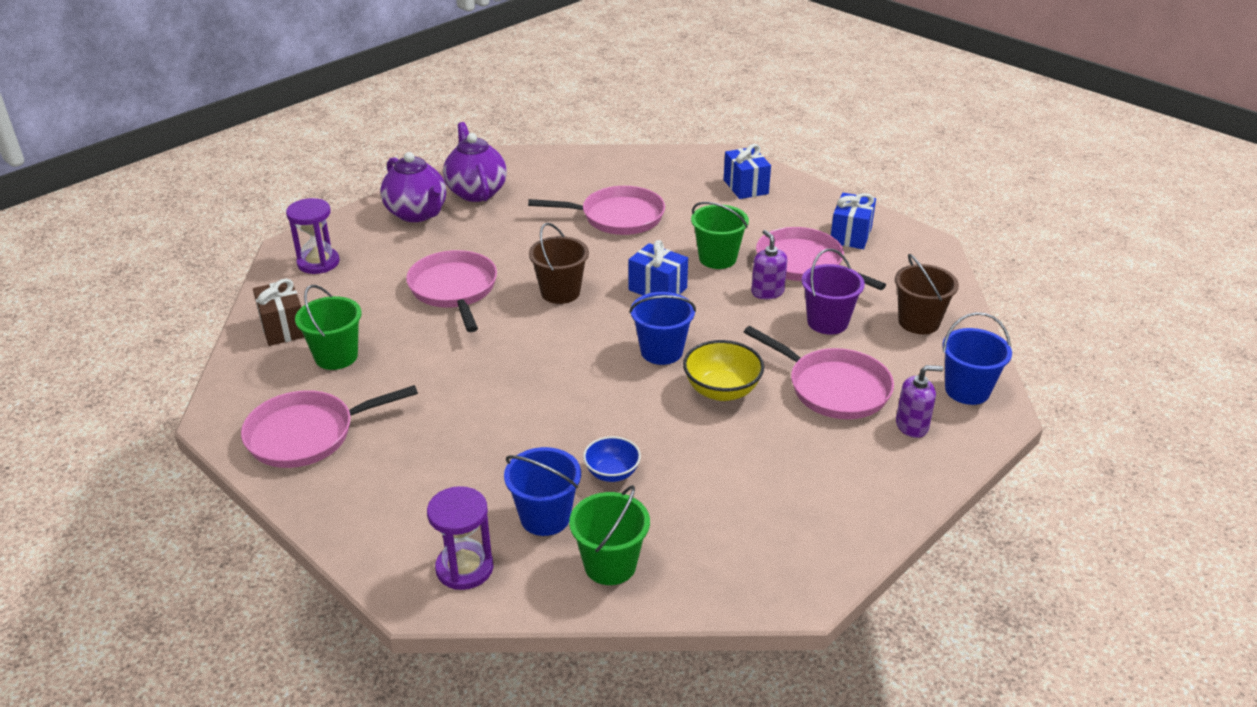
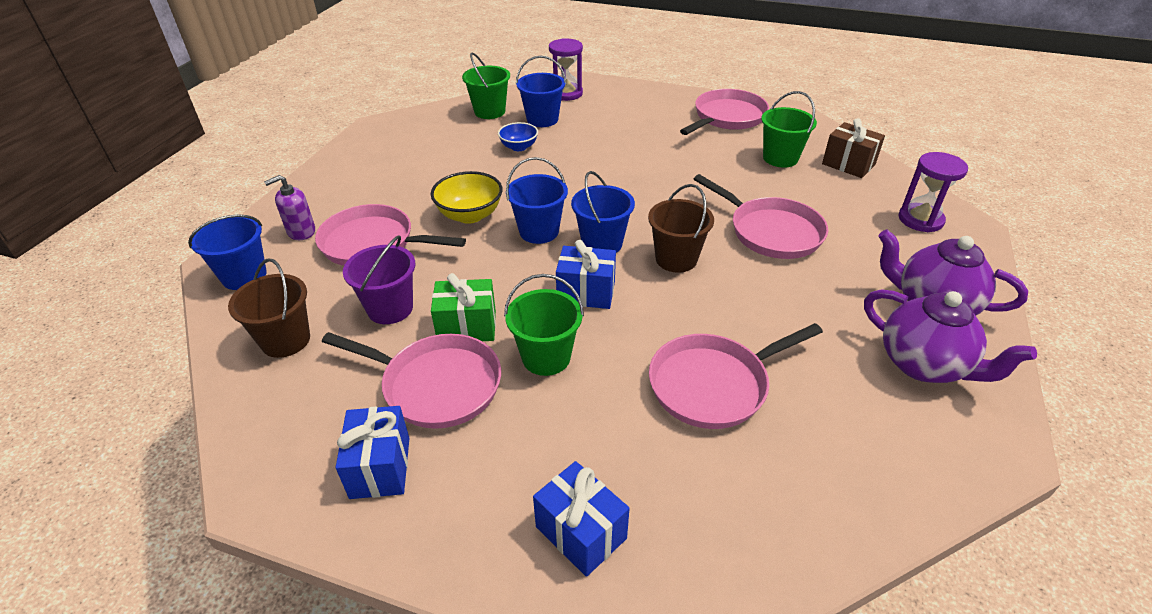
camera: 155 degrees right, 5 degrees up
(611, 323) = (602, 243): none -> blue bucket
(767, 292) = (467, 327): purple soap dispenser -> green gift

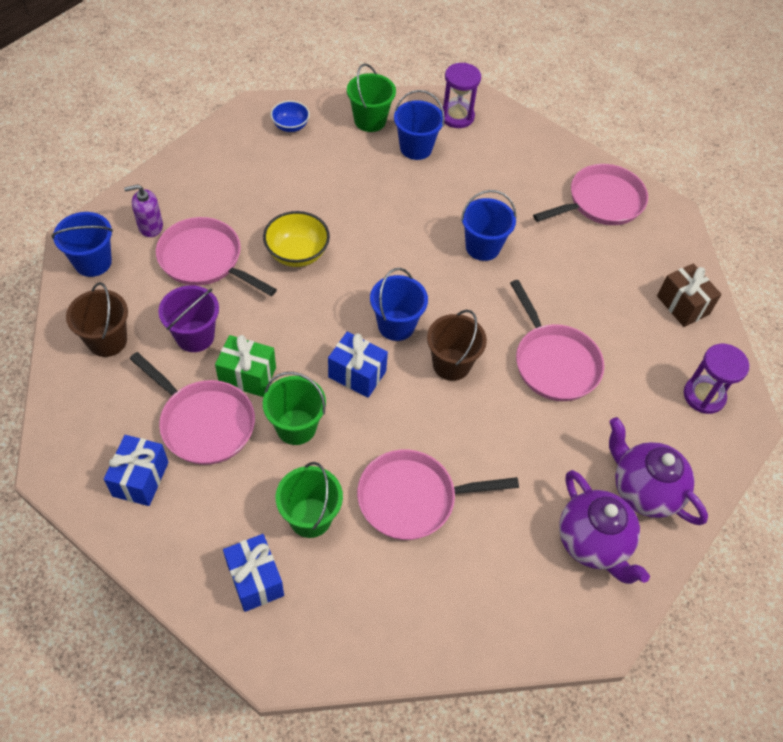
camera: 15 degrees right, 15 degrees up
(519, 147) = (376, 180): blue bowl -> blue bowl (290, 126)
(539, 231) = (348, 293): blue bucket -> blue bucket (482, 247)
(780, 158) = (620, 275): green bucket -> green bucket (310, 517)

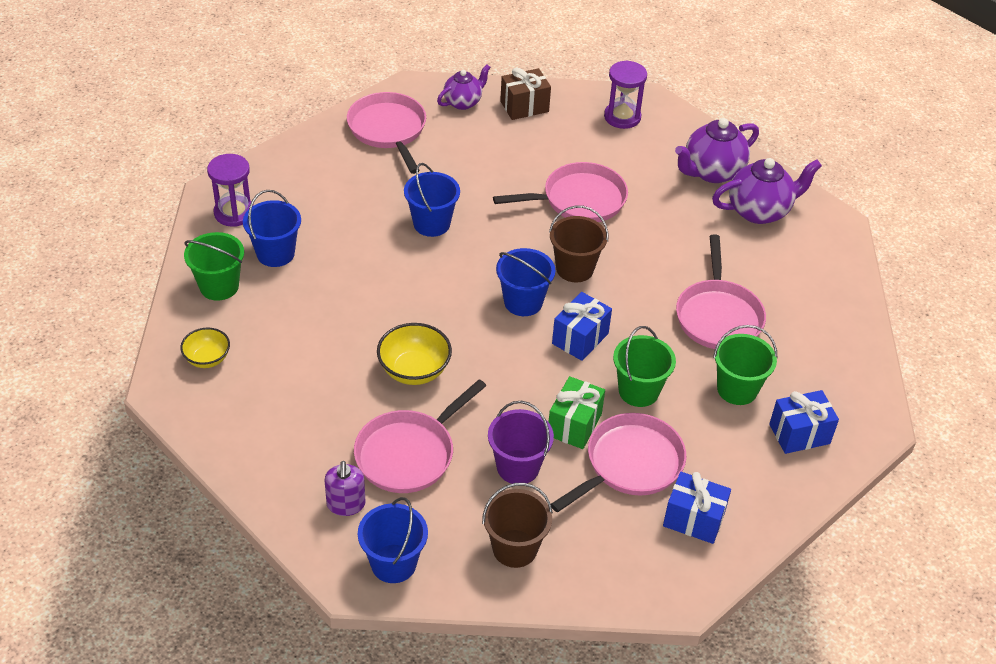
camera: 80 degrees left, 10 degrees down
(290, 126) = (207, 359): blue bowl -> yellow bowl
(667, 254) = (463, 102): none -> purple teapot

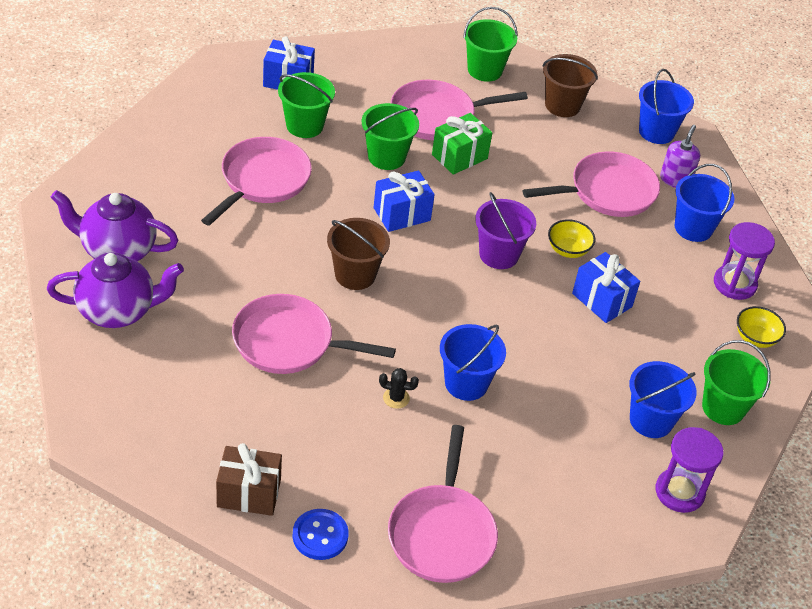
camera: 155 degrees left, 0 degrees up
(414, 370) = (568, 250): yellow bowl -> yellow bowl, size x0.66
(463, 102) = (320, 535): purple teapot -> blue button
(475, 194) = (396, 398): none -> black cactus
(518, 467) = (526, 149): purple bucket -> purple bucket (499, 254)
(523, 302) = (429, 265): blue bucket -> blue bucket (693, 228)
(622, 117) = (145, 424): purple hourglass -> purple hourglass (734, 284)
(628, 556) = (485, 70): none -> green bucket
(693, 519) = (419, 69): blue gift -> blue gift (602, 300)

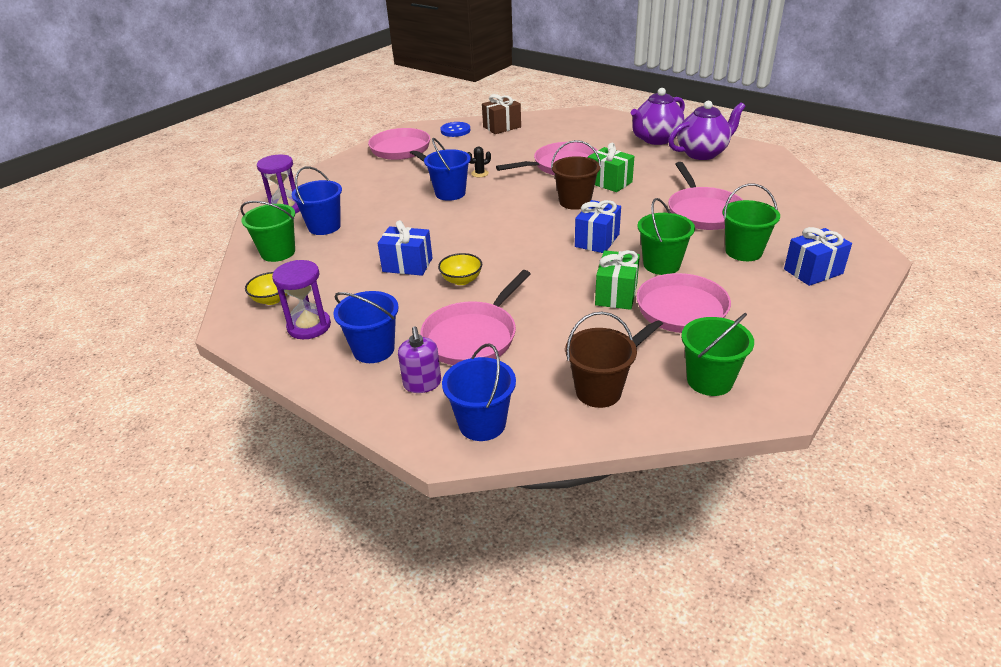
camera: 150 degrees right, 10 degrees down
(281, 278) = (609, 182): none -> green gift
(499, 254) = (505, 253): purple bucket -> none

